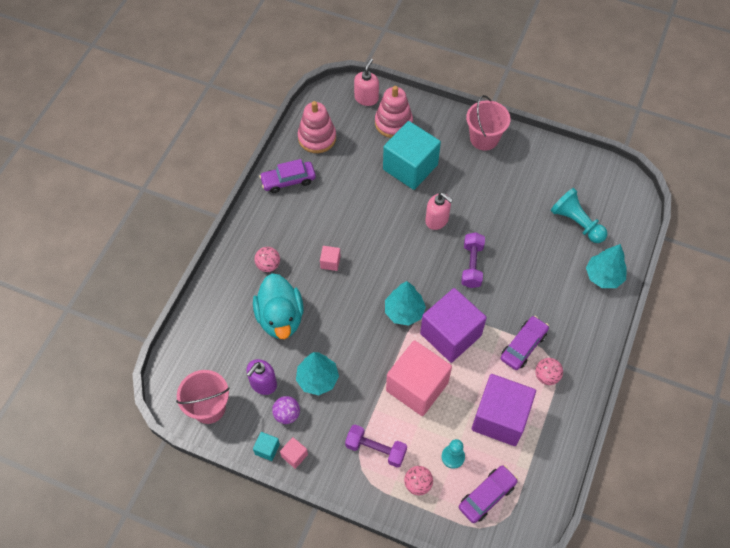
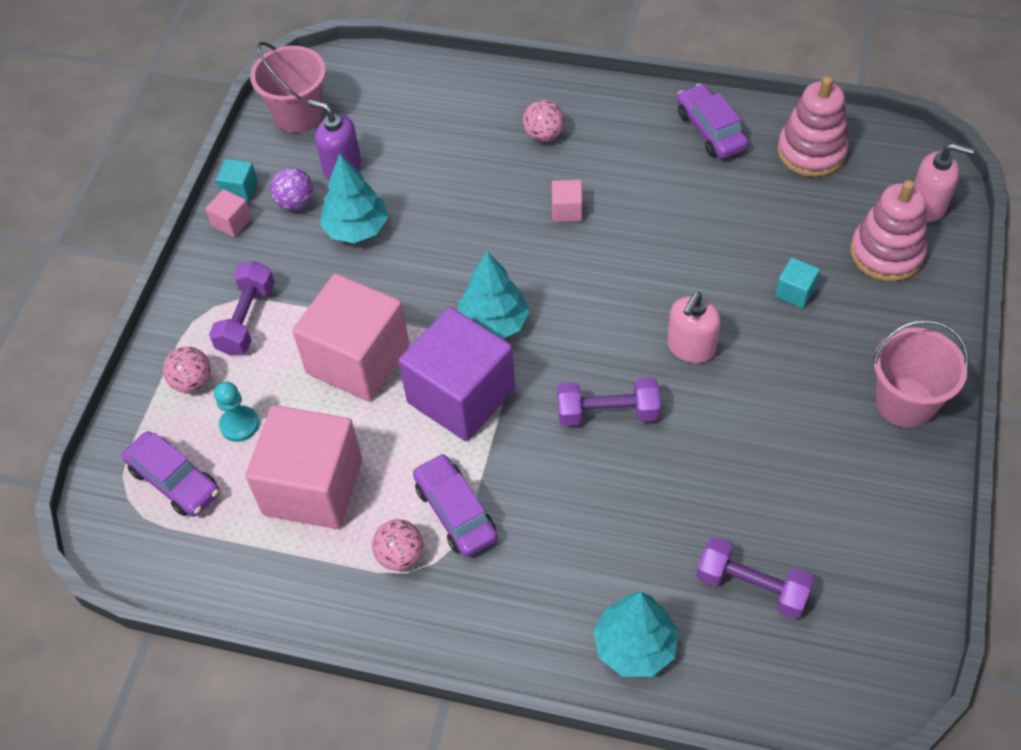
camera: 85 degrees right, 5 degrees down
(280, 318) = (454, 166): turquoise duck -> none
(410, 167) = (795, 292): turquoise cube -> turquoise cube, size x0.41
(500, 418) = (313, 487): purple cube -> pink cube
(523, 346) = (455, 512): purple car -> purple car turned 150 degrees counterclockwise
(576, 222) = (751, 587): turquoise pawn -> purple dumbbell

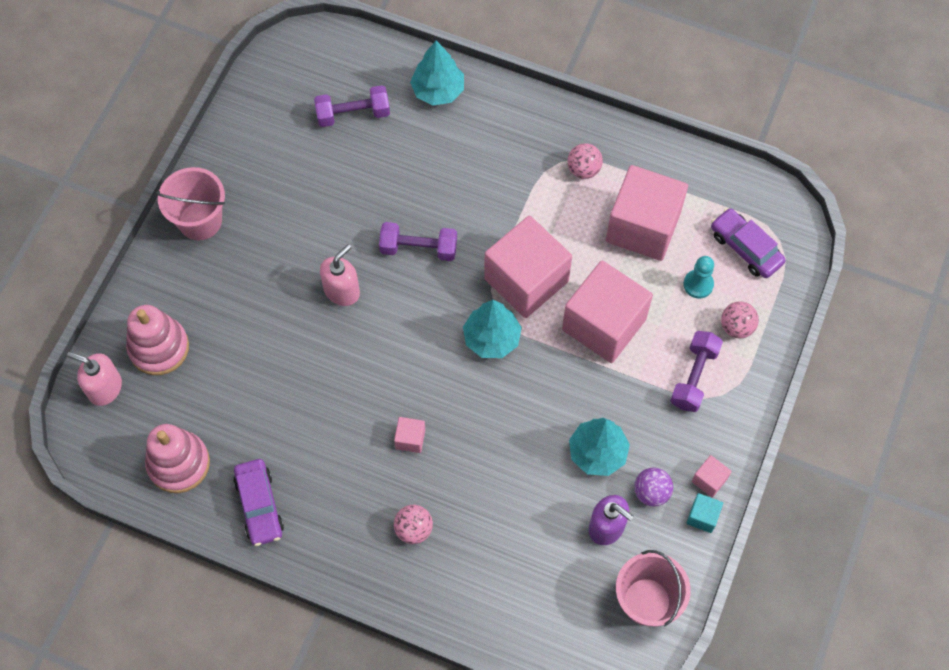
camera: 175 degrees left, 10 degrees up
(455, 512) = (541, 193): purple car -> none
(461, 396) = (526, 280): purple cube -> pink cube
(751, 587) = (353, 114): purple dumbbell -> purple dumbbell turned 45 degrees counterclockwise
(795, 292) = (245, 325): turquoise cube -> none

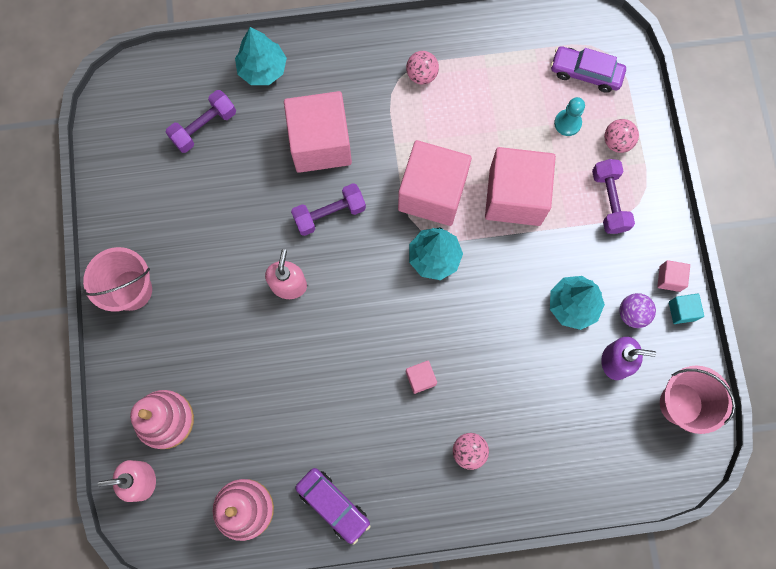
camera: 30 degrees left, 10 degrees up
(643, 227) = (497, 98): pink cube -> pink cube (320, 143)

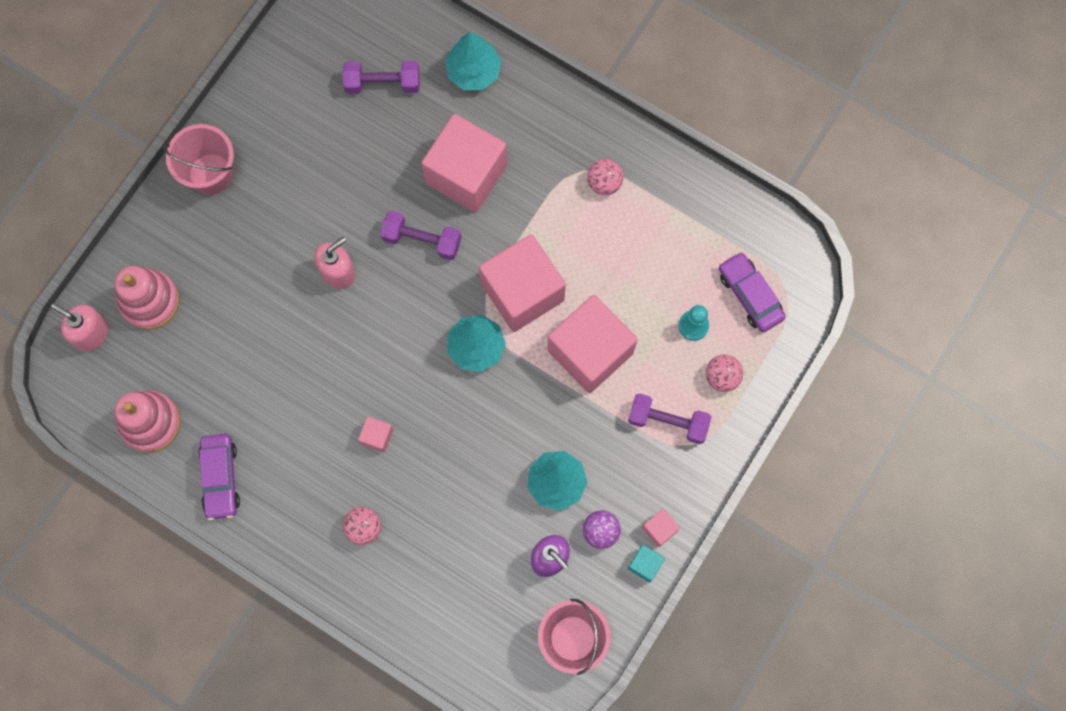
camera: 40 degrees right, 0 degrees up
(609, 201) = (668, 421): purple dumbbell -> purple dumbbell turned 75 degrees clockwise

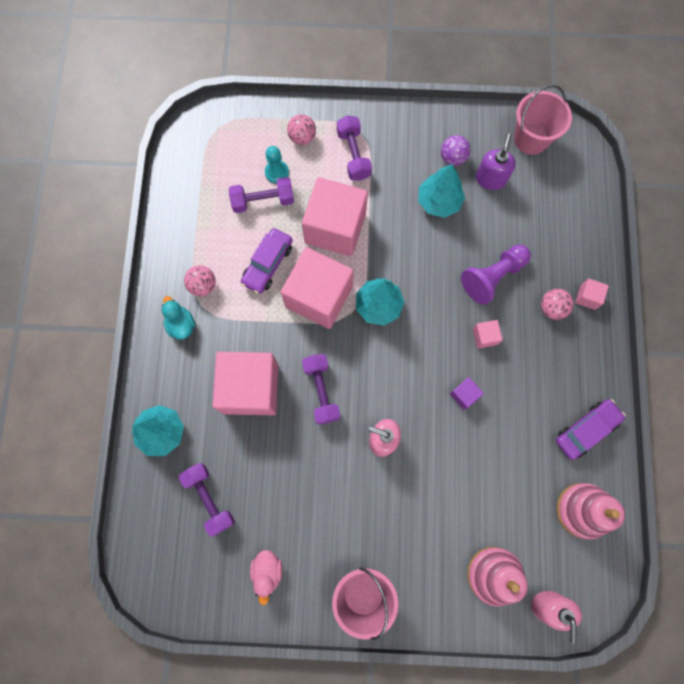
camera: 120 degrees left, 0 degrees up
(285, 101) = (267, 571): none -> pink duck
(331, 377) = (464, 395): none -> purple cube
(435, 486) = (492, 277): none -> purple pawn
(574, 141) = (181, 324): none -> turquoise duck
(645, 564) = (456, 121): turquoise cube -> none
(659, 529) = (428, 124): pink cube -> pink cube (587, 297)
(666, 293) = (263, 201): none -> purple dumbbell
(750, 295) = (234, 148): purple car -> purple car (268, 264)

